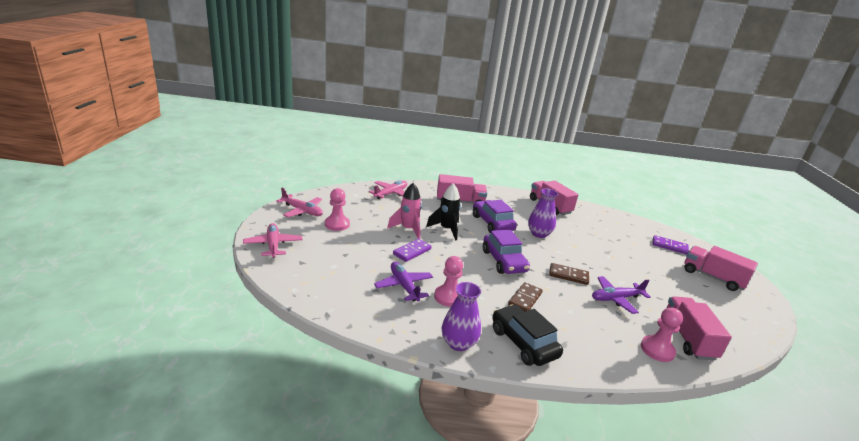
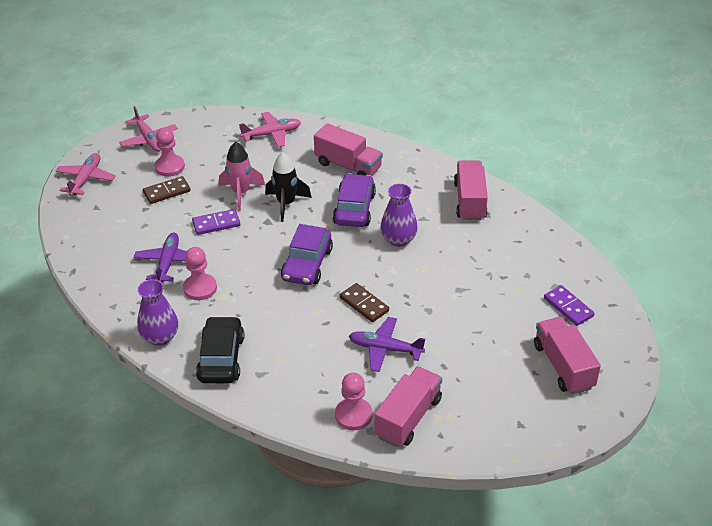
camera: 35 degrees right, 15 degrees up
(525, 299) = (277, 315): brown domino -> brown domino (167, 192)

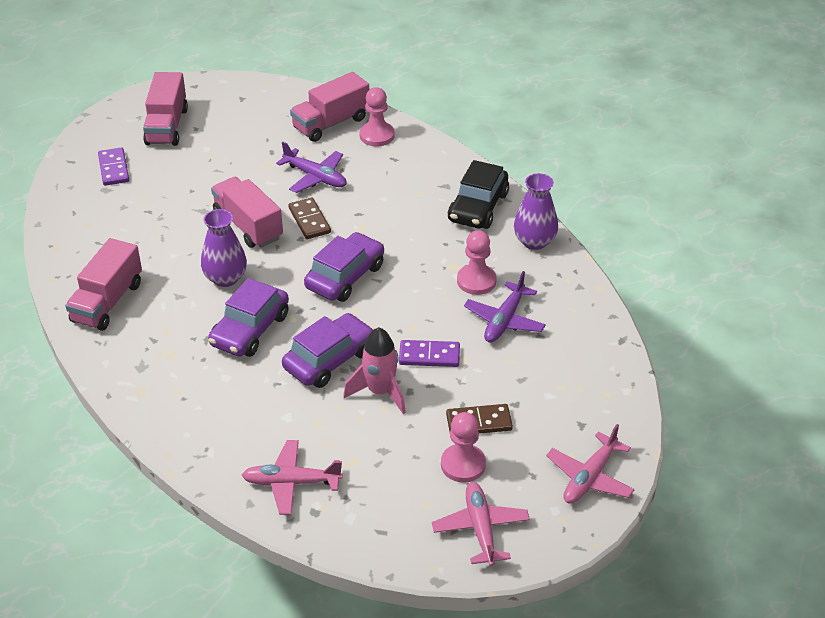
camera: 160 degrees left, 0 degrees up
(286, 204) = (329, 360): black rocket -> purple car
(348, 166) = (217, 395): pink truck -> pink truck (248, 226)

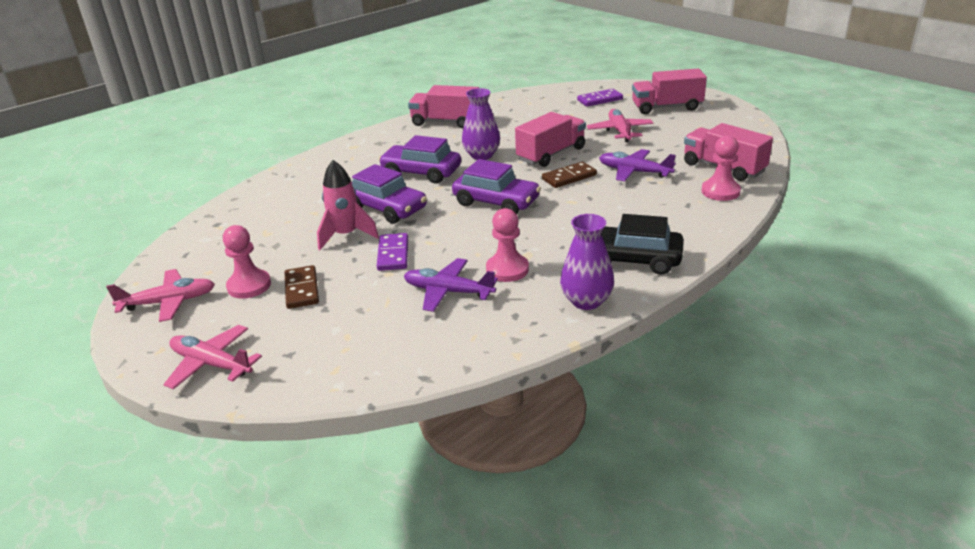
camera: 85 degrees right, 10 degrees down
(291, 483) = (249, 211): pink plane -> pink plane (619, 131)
(315, 177) = (634, 172): purple plane -> purple plane turned 90 degrees clockwise

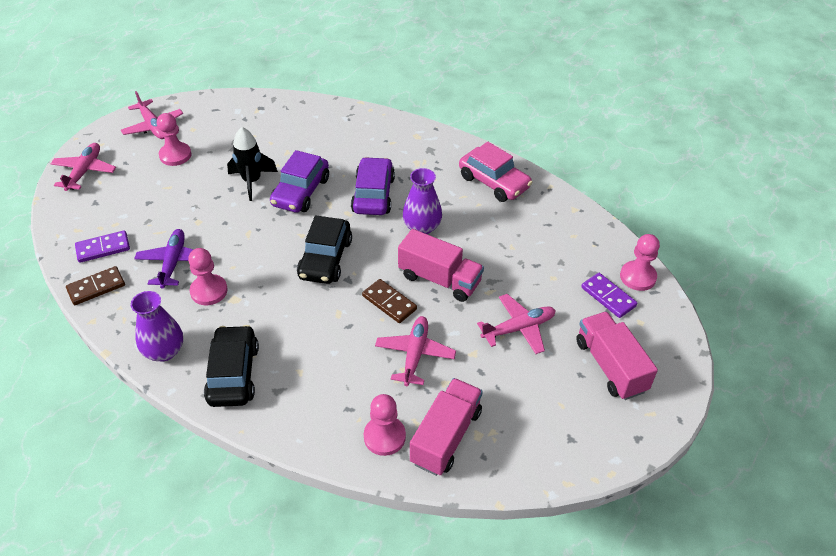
camera: 70 degrees right, 15 degrees up
(301, 289) = (172, 183): brown domino -> brown domino (96, 287)
(346, 235) = (252, 181): pink rocket -> black rocket
(393, 254) = (226, 216): purple domino -> purple domino (103, 248)
(446, 122) = (494, 182): pink truck -> pink car
(496, 202) = (325, 259): purple car -> black car
(584, 89) = (638, 277): none -> pink pawn
(634, 172) = (415, 354): purple plane -> pink plane

